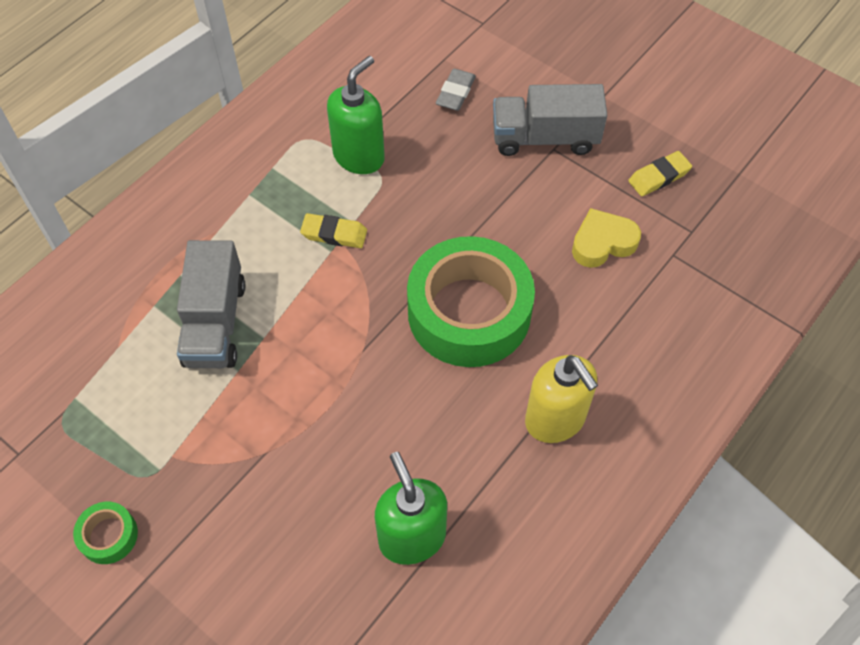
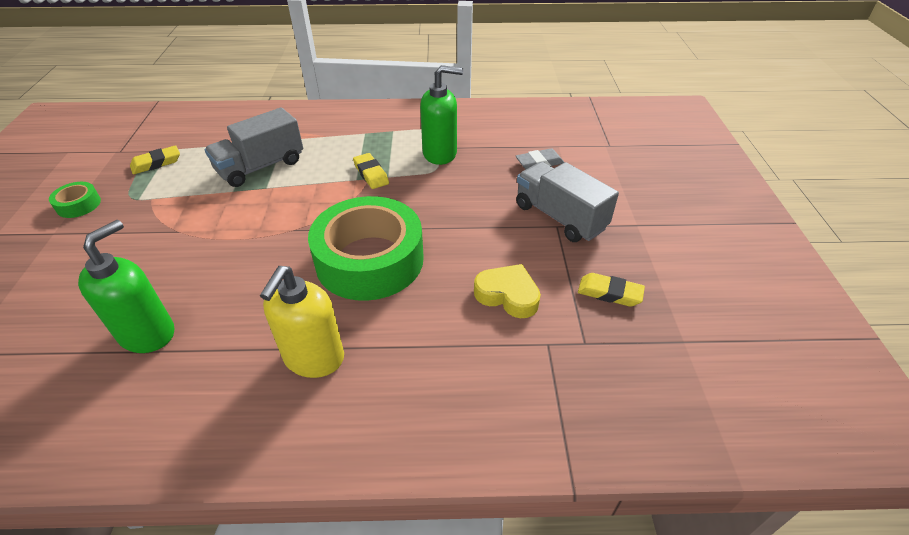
camera: 50 degrees right, 15 degrees down
(94, 423) = (156, 163): none -> yellow eraser

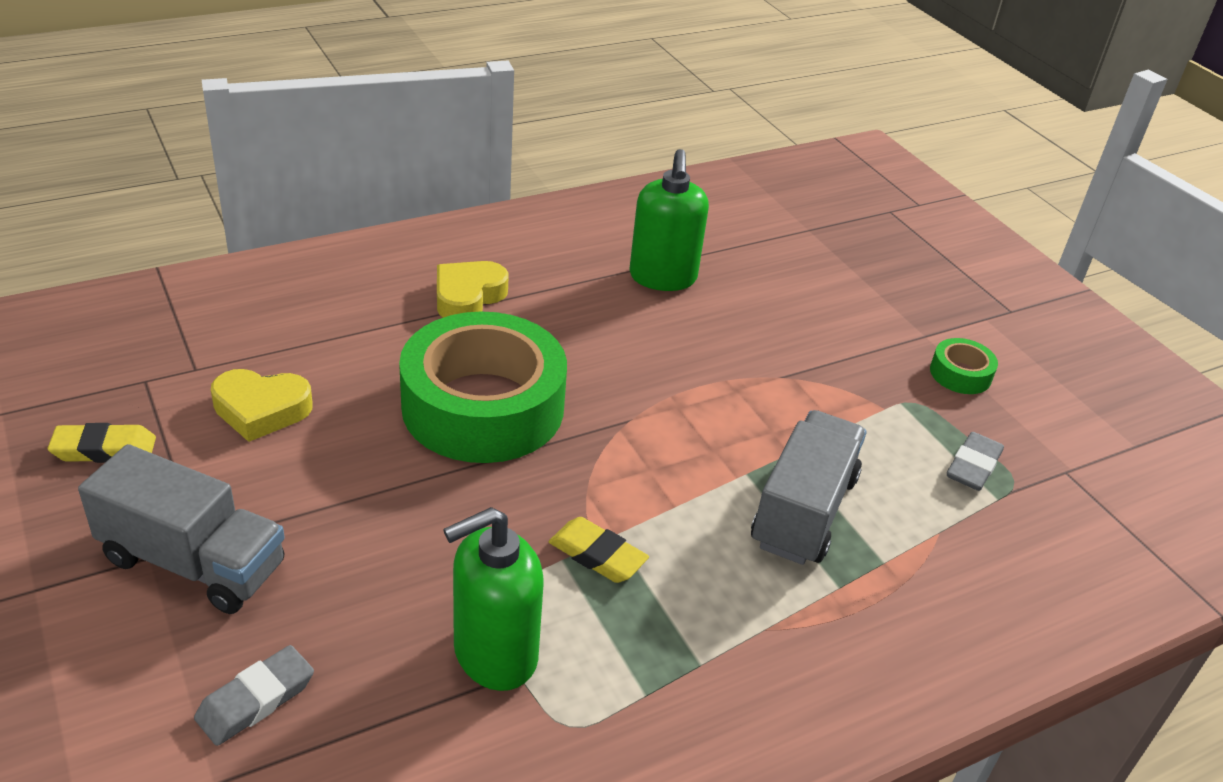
camera: 150 degrees right, 5 degrees down
(156, 163) = (973, 466): yellow eraser -> grey eraser
(314, 358) = (468, 297): yellow soap dispenser -> yellow heart

